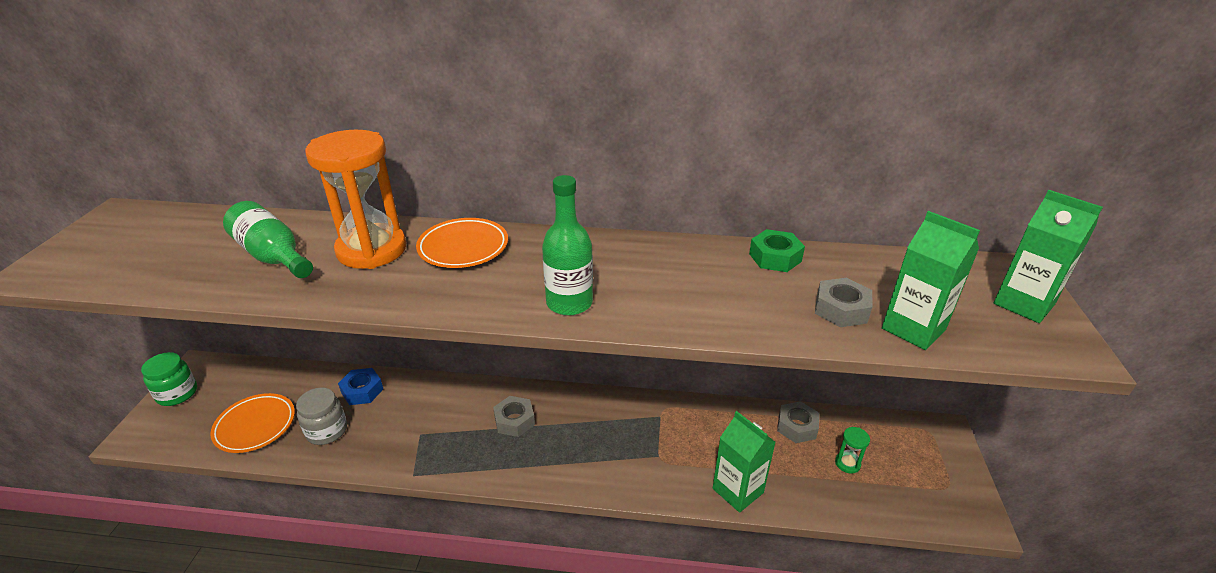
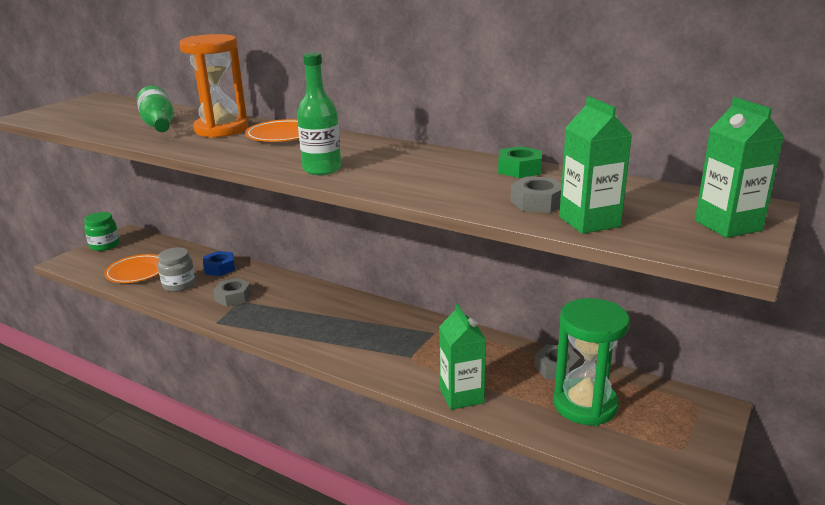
camera: 25 degrees right, 10 degrees down
(514, 421) = (313, 309): grey nut -> grey nut (233, 297)
(847, 463) = (585, 405): green hourglass -> green hourglass, size x2.48

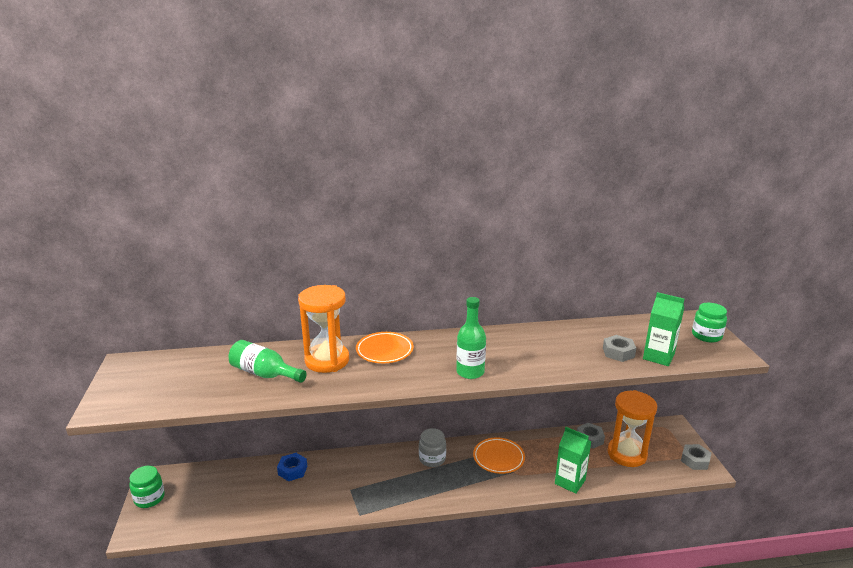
camera: 40 degrees left, 0 degrees up
(137, 272) = (226, 507): orange plate -> orange plate (498, 458)
(179, 285) = (282, 500): grey jar -> grey jar (432, 459)
(233, 297) = (341, 489): grey nut -> grey nut (695, 460)
(519, 169) = (570, 330): green nut -> none
(585, 405) = (627, 454): green hourglass -> orange hourglass
(728, 225) = (706, 336): green carton -> green jar

